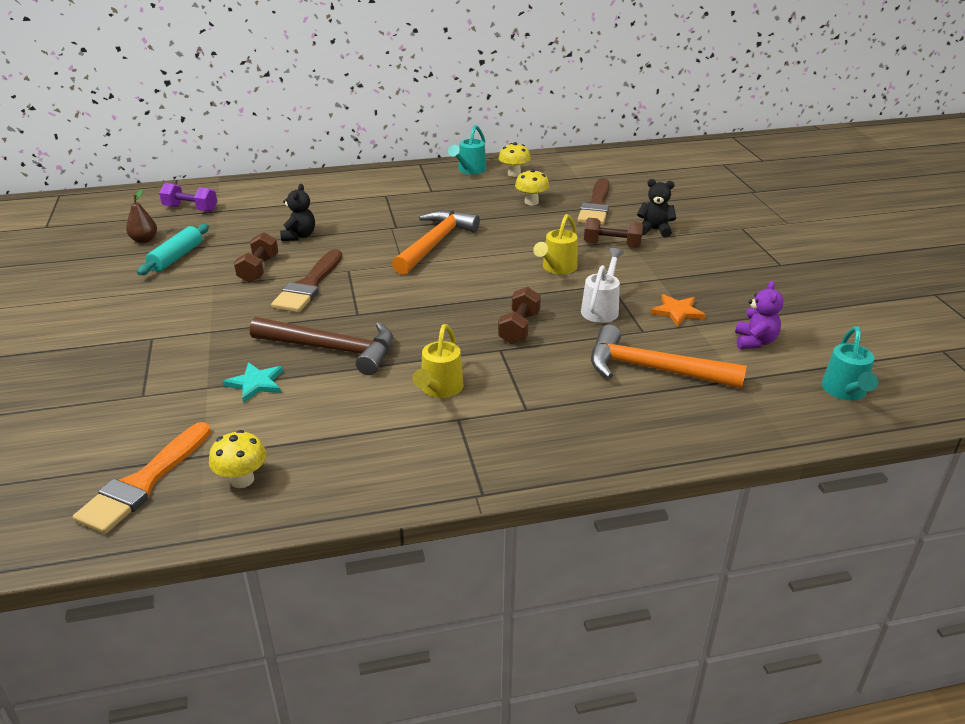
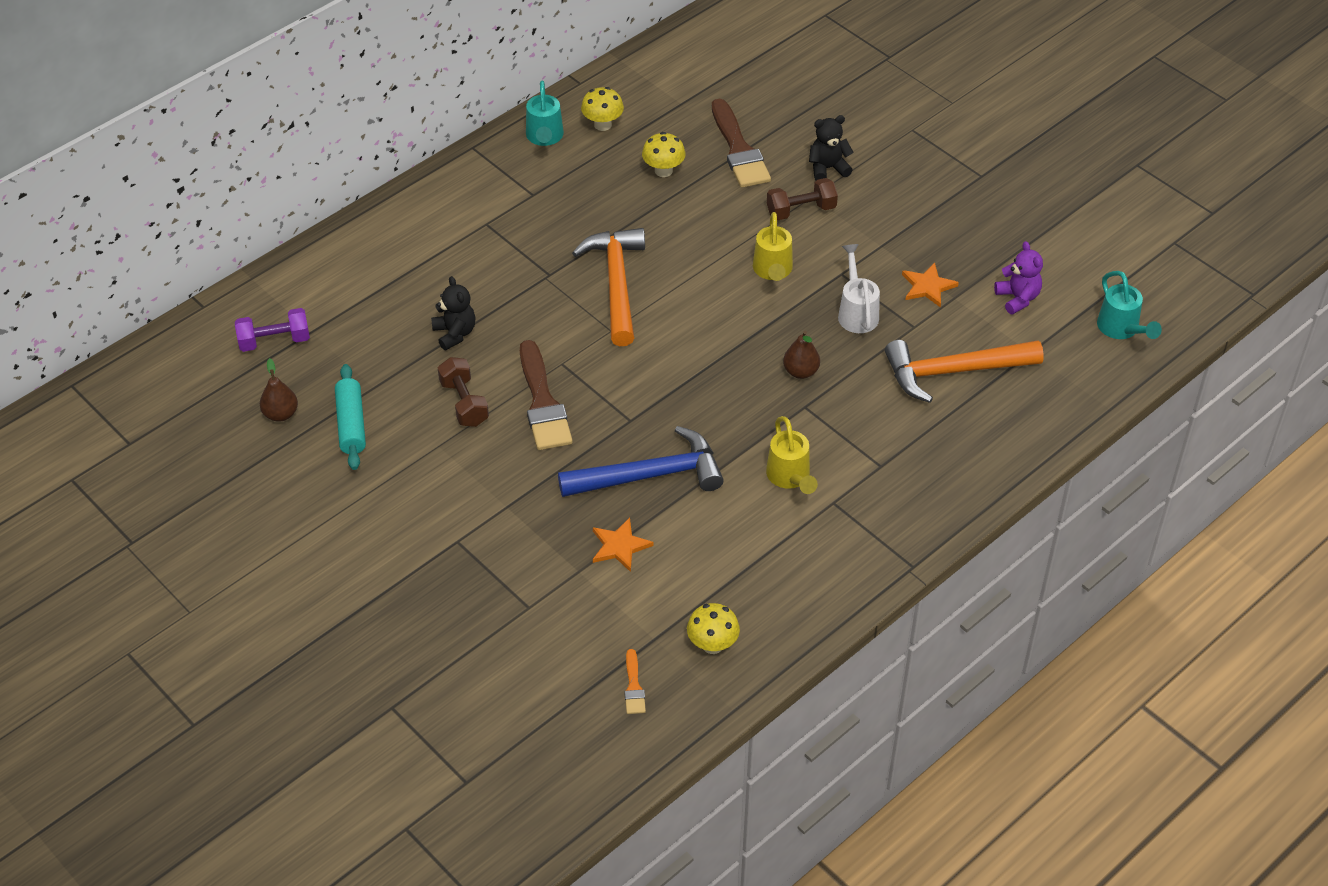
camera: 30 degrees left, 15 degrees up
(143, 482) = (633, 686): orange brush -> orange brush, size x0.48
(256, 383) = (620, 546): turquoise star -> orange star
(333, 349) = (651, 475): brown hammer -> blue hammer
(519, 328) = (800, 372): brown dumbbell -> brown pear

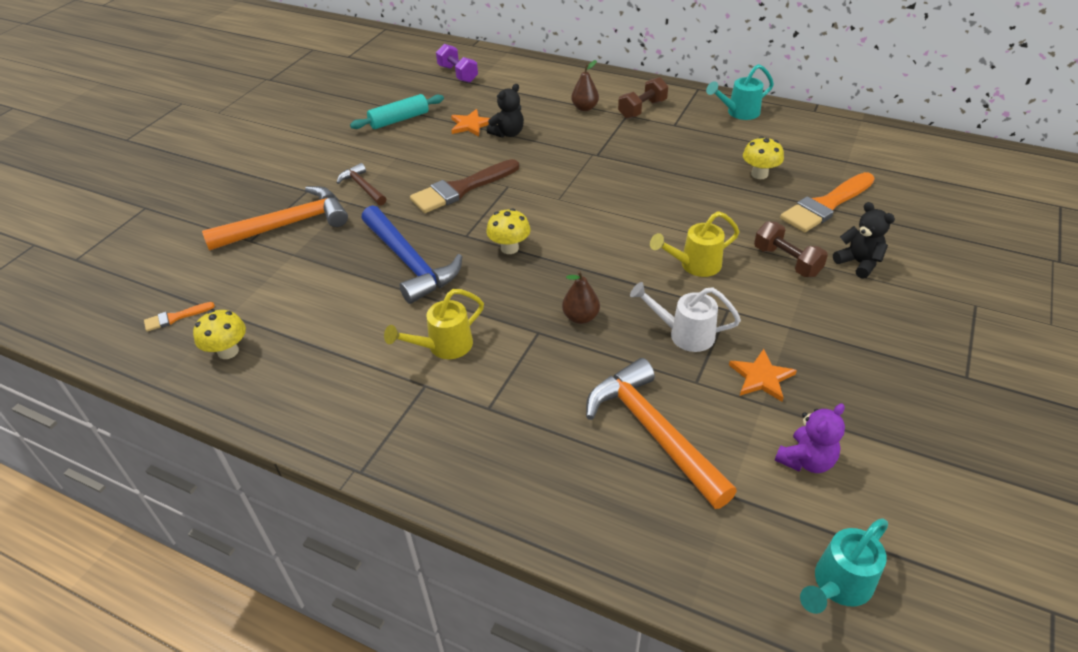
camera: 70 degrees right, 5 degrees down
(281, 414) = (395, 94): brown pear -> brown pear (585, 108)
(464, 403) = (442, 156): brown dumbbell -> brown dumbbell (642, 109)
(483, 488) = (362, 187): none -> brown hammer
(602, 125) = (780, 132): yellow mushroom -> yellow mushroom (509, 248)
(616, 284) = (611, 187): orange hammer -> orange hammer (288, 225)
(620, 546) = (326, 268): orange star -> orange star (470, 125)
(738, 150) = (826, 205): brown brush -> orange brush
(857, 312) = (684, 334): white watering can -> white watering can turned 135 degrees counterclockwise

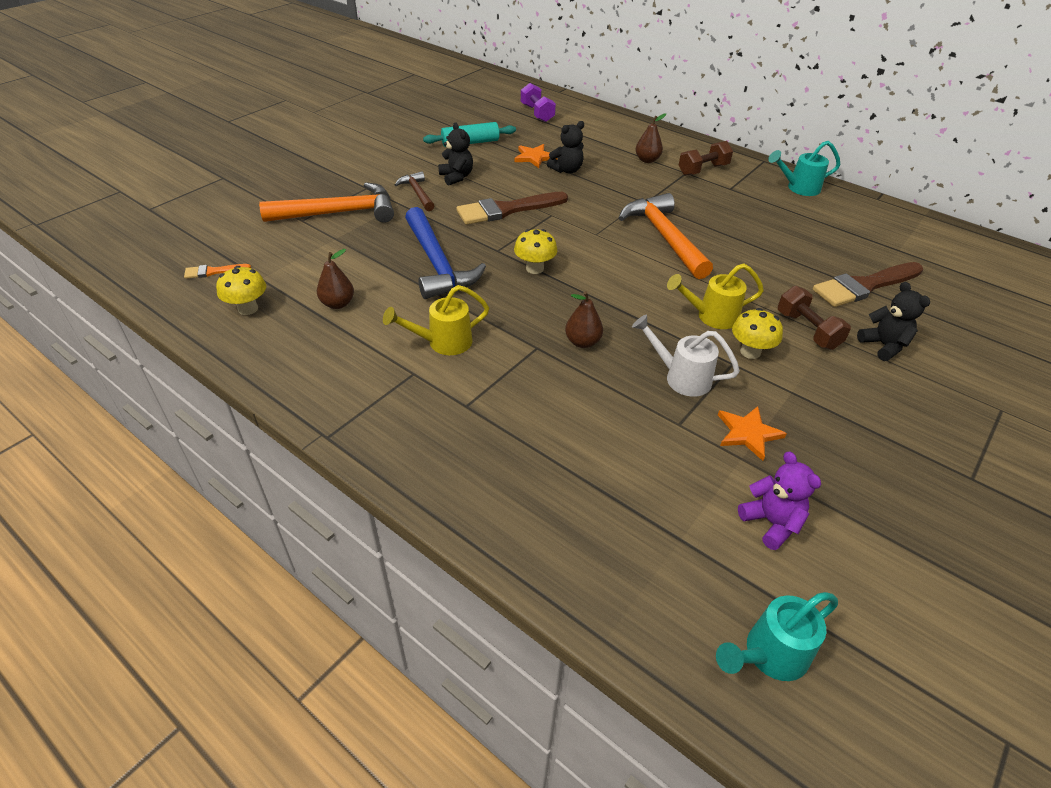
camera: 10 degrees right, 0 degrees up
(321, 327) = (338, 304): none -> brown pear
(397, 161) = (456, 177): none -> black teddy bear
(653, 431) = (620, 461): orange hammer -> orange hammer (664, 237)
(759, 174) = (803, 246): yellow mushroom -> yellow mushroom (750, 352)
(806, 460) = (771, 523): purple teddy bear -> purple teddy bear turned 90 degrees counterclockwise
(826, 205) = (864, 286): orange brush -> brown brush

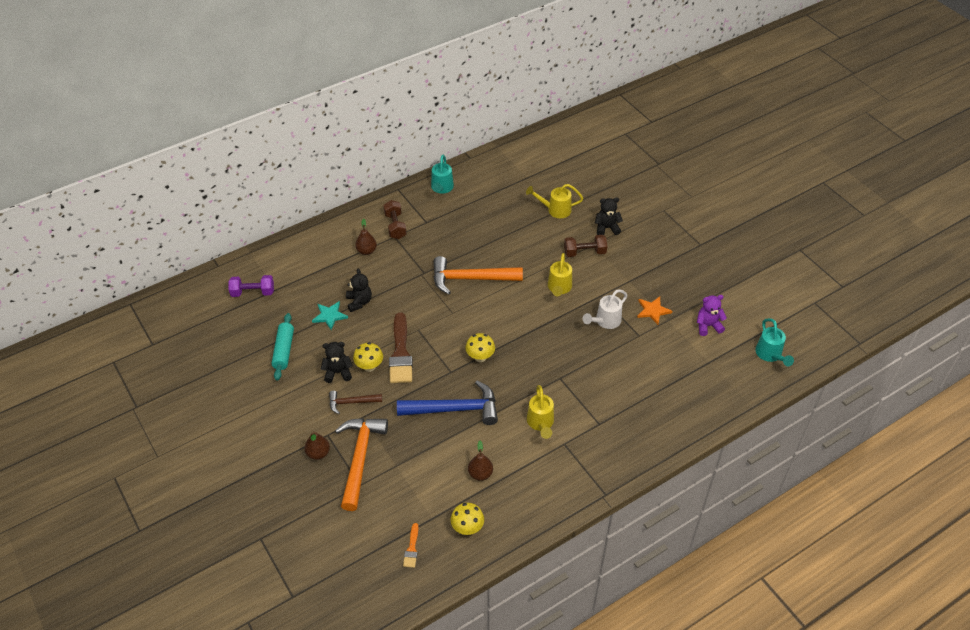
camera: 70 degrees left, 5 degrees up
(534, 157) = (329, 316): orange star -> turquoise star
(582, 342) = (562, 355): brown pear -> brown pear (318, 453)
(750, 352) = (594, 284): yellow mushroom -> yellow mushroom (369, 366)
(864, 286) = (555, 210): brown brush -> yellow watering can

